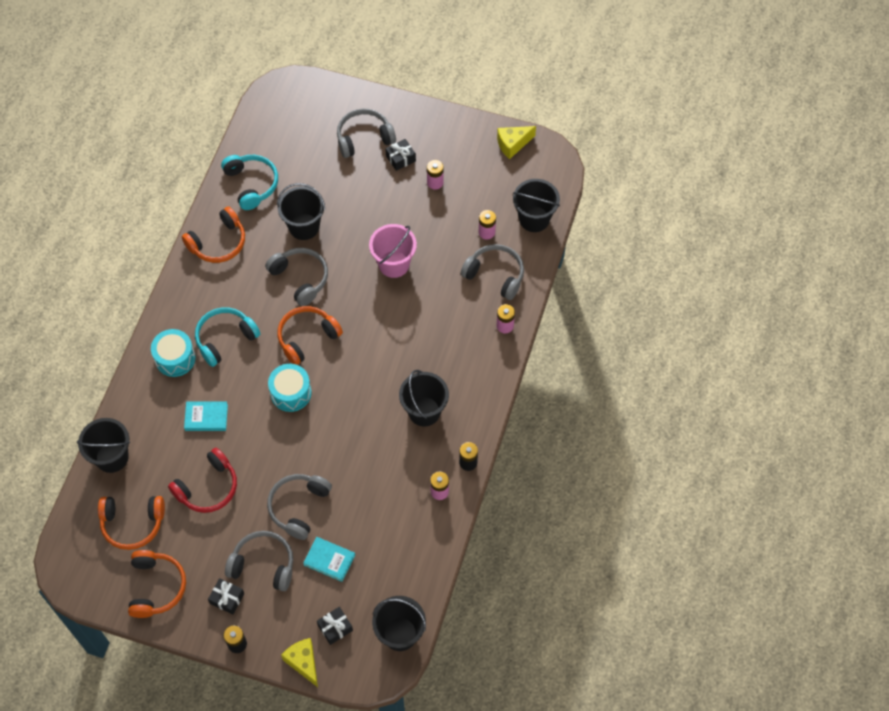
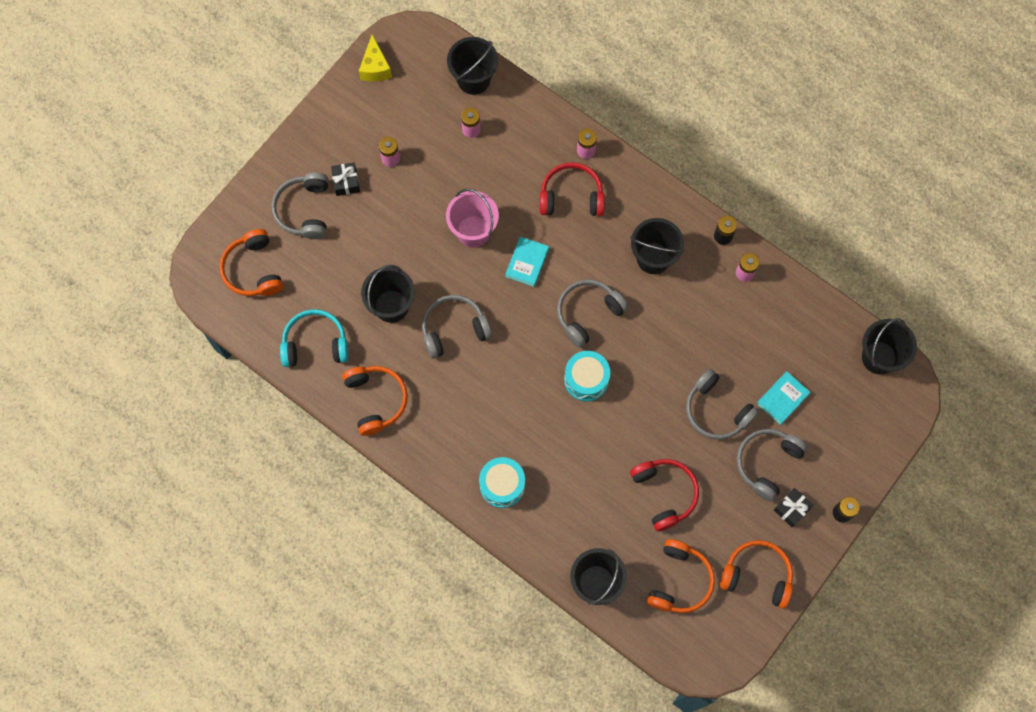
camera: 70 degrees left, 10 degrees up
(206, 417) = (584, 472): turquoise book -> turquoise book (527, 262)
(225, 339) = (498, 427): turquoise headphones -> none
(303, 662) = (880, 455): yellow cheese -> none
(307, 338) = (528, 344): orange headphones -> orange headphones (253, 270)
(335, 628) = (854, 415): black gift -> none
(456, 328) = (571, 196): none -> red headphones
(495, 275) = (524, 139): grey headphones -> grey headphones (588, 314)

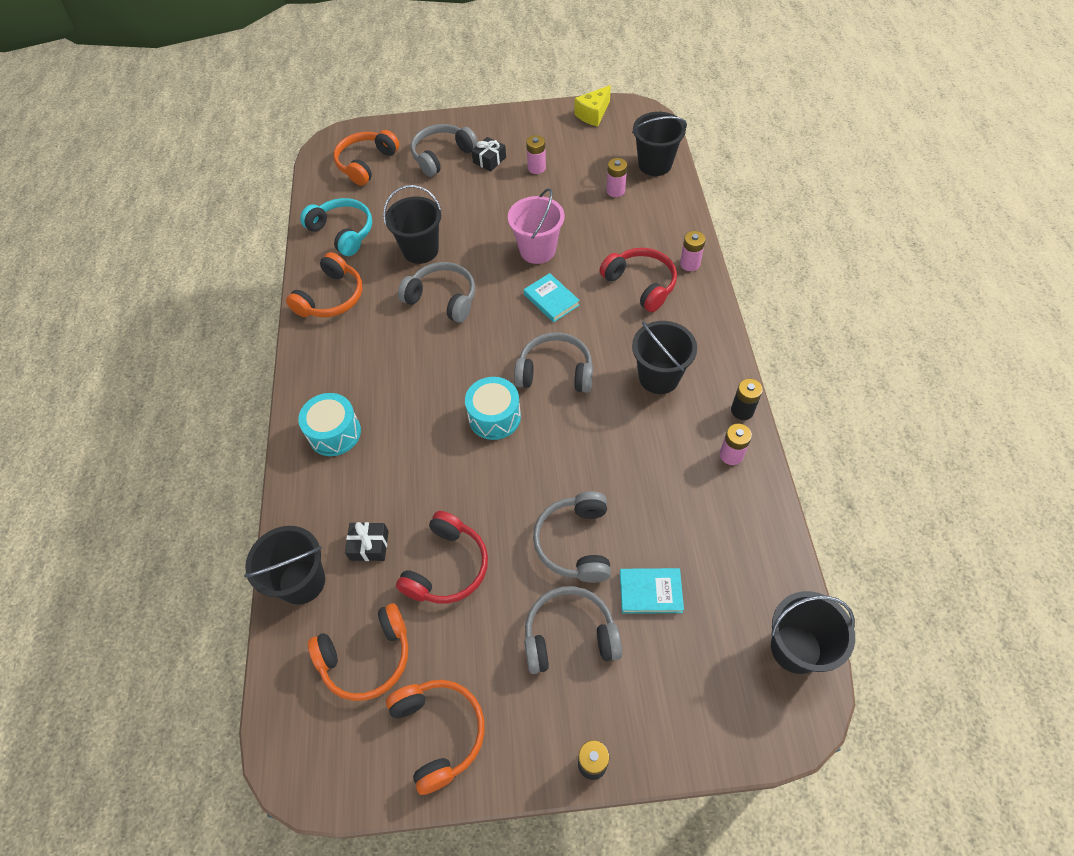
camera: 50 degrees right, 15 degrees down
(527, 262) = (551, 300): turquoise book -> turquoise book turned 75 degrees clockwise
(792, 509) = (545, 704): black gift -> black gift (369, 546)

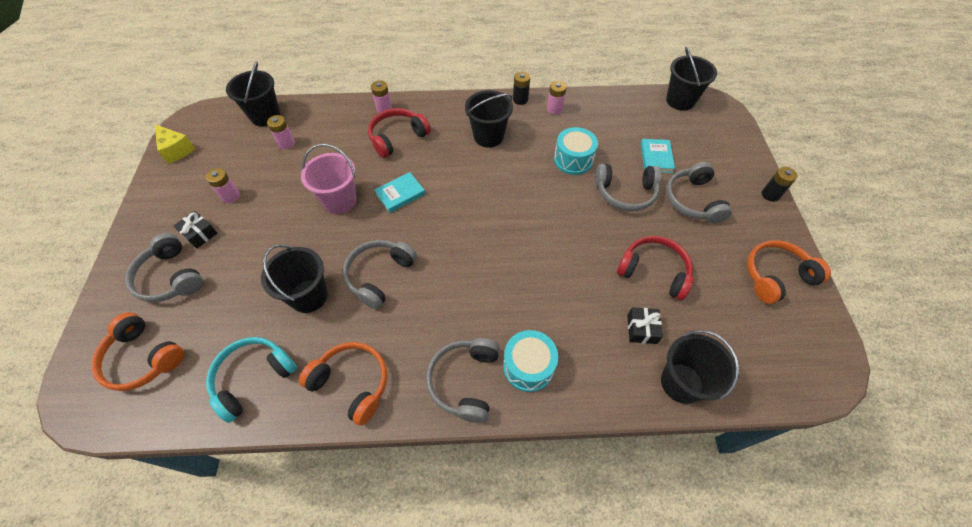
camera: 90 degrees left, 0 degrees up
(367, 657) = (735, 326): orange headphones -> none
(494, 417) = (517, 237): turquoise drum -> turquoise drum (573, 160)
(555, 372) = (476, 196): grey headphones -> grey headphones (465, 381)

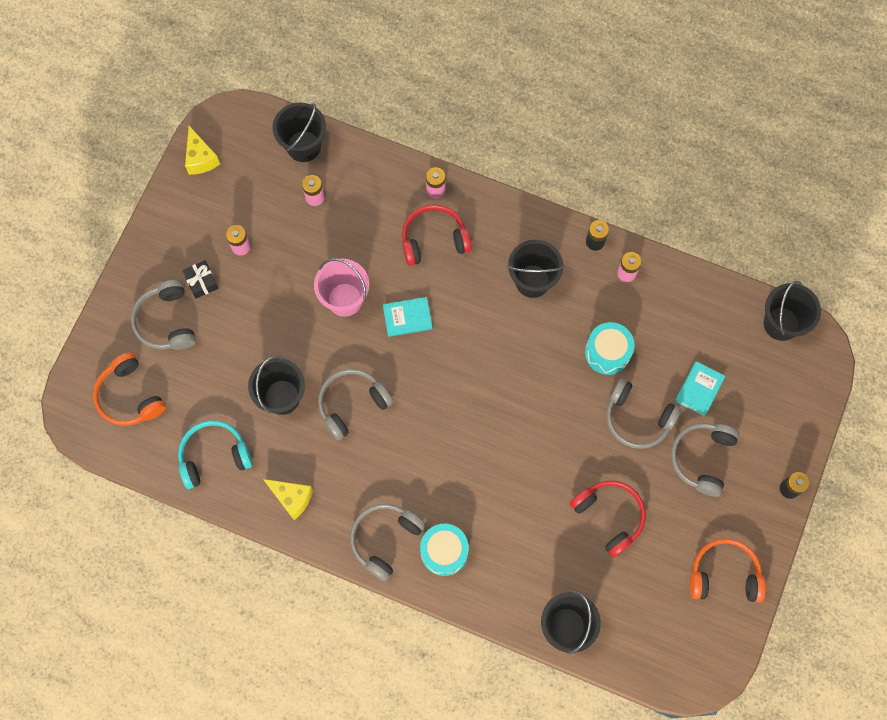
camera: 25 degrees right, 15 degrees up
(352, 383) = (292, 498): orange headphones -> yellow cheese
(641, 329) = (562, 565): black gift -> none

